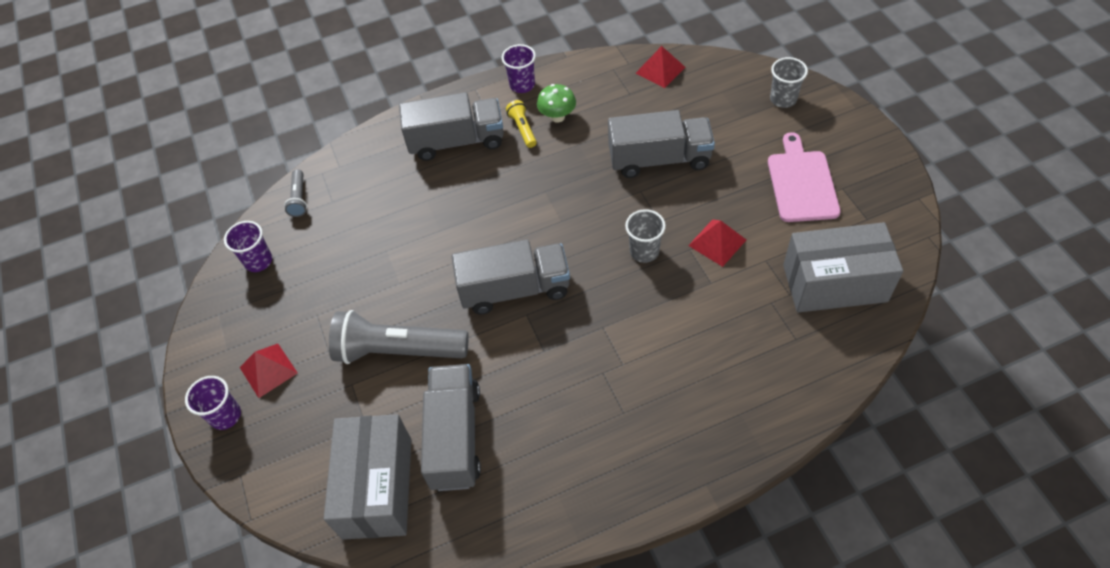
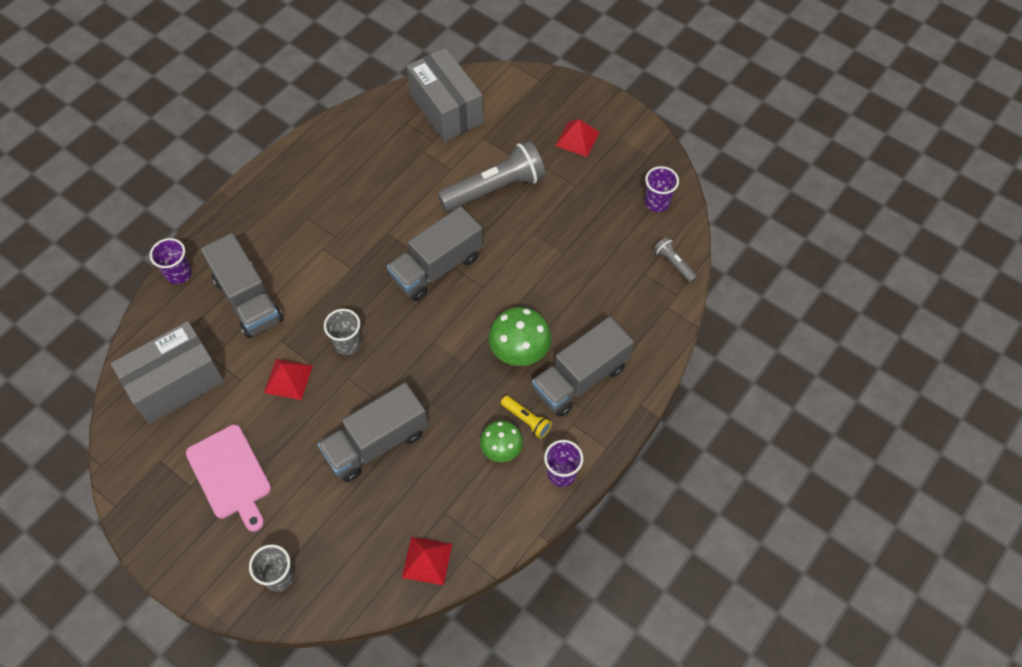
camera: 145 degrees right, 5 degrees up
(225, 416) = (580, 103): purple cup -> purple cup (179, 274)
(455, 437) = (415, 155): grey truck -> grey truck (248, 299)
(491, 181) = (519, 352): none -> green mushroom

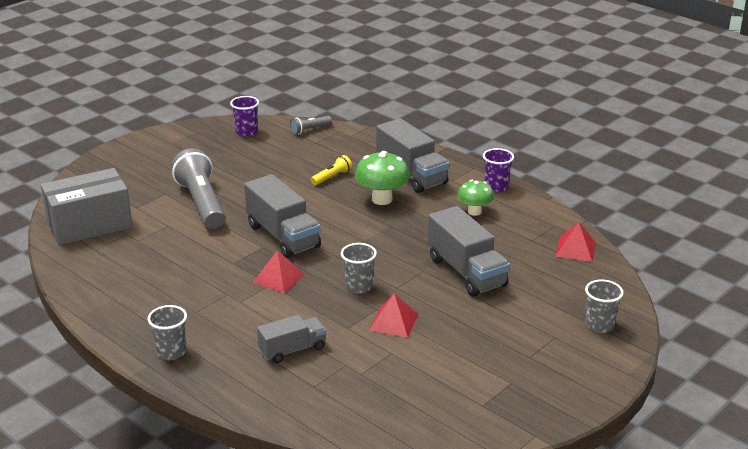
camera: 85 degrees left, 30 degrees down
(176, 383) = (390, 397): grey box -> none
(179, 274) = (244, 401): purple cup -> none
(230, 475) = (499, 356): pink cutting board -> none
(248, 210) = (171, 352): none -> grey cup
(248, 299) = (292, 350): grey truck -> grey truck, size x0.61
(526, 420) = (447, 199): yellow flashlight -> yellow flashlight (332, 177)
(577, 139) = (161, 161): red pyramid -> red pyramid (278, 278)

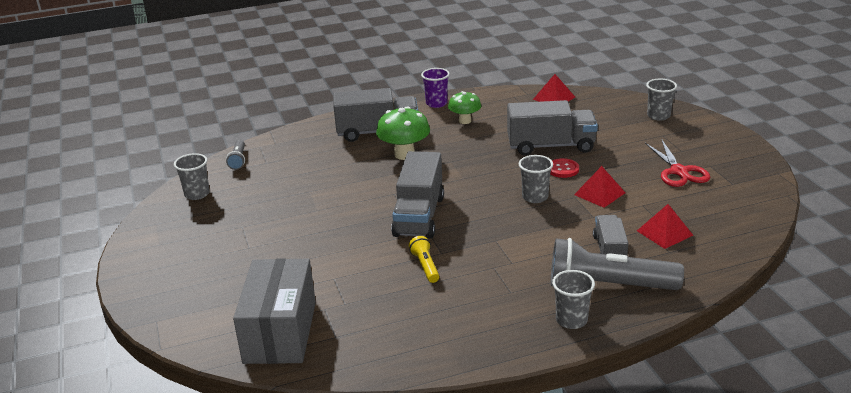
camera: 60 degrees left, 0 degrees up
(202, 203) = (311, 249): grey flashlight -> grey flashlight (608, 286)
(246, 132) = (197, 194): purple cup -> grey cup
(278, 278) = (489, 233): red pyramid -> red pyramid (664, 233)
(283, 236) = (419, 216): grey truck -> grey truck turned 105 degrees clockwise
(332, 177) = (340, 169): yellow flashlight -> yellow flashlight (425, 266)
(424, 290) = (563, 169): none -> red button
(479, 363) = (679, 171): none -> red scissors

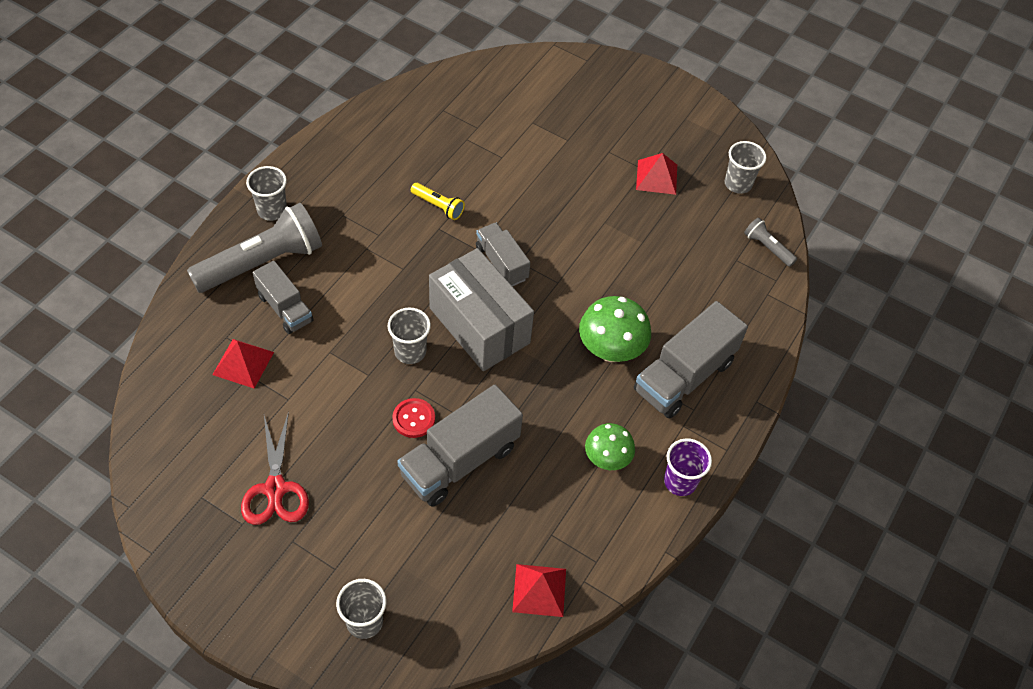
camera: 135 degrees right, 25 degrees up
(280, 332) = (487, 94): grey box -> grey box (479, 325)
(419, 216) = (501, 263): grey truck -> grey truck, size x0.61
(599, 193) = (345, 394): red pyramid -> red pyramid (656, 177)
(679, 171) = (275, 488): red scissors -> red scissors turned 135 degrees counterclockwise

